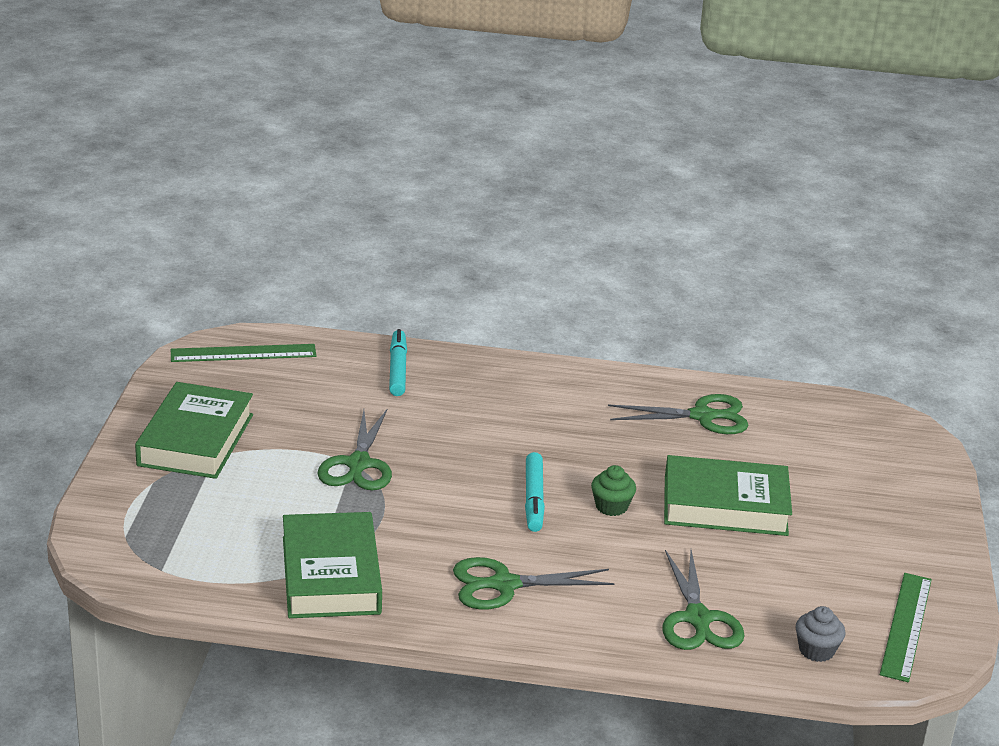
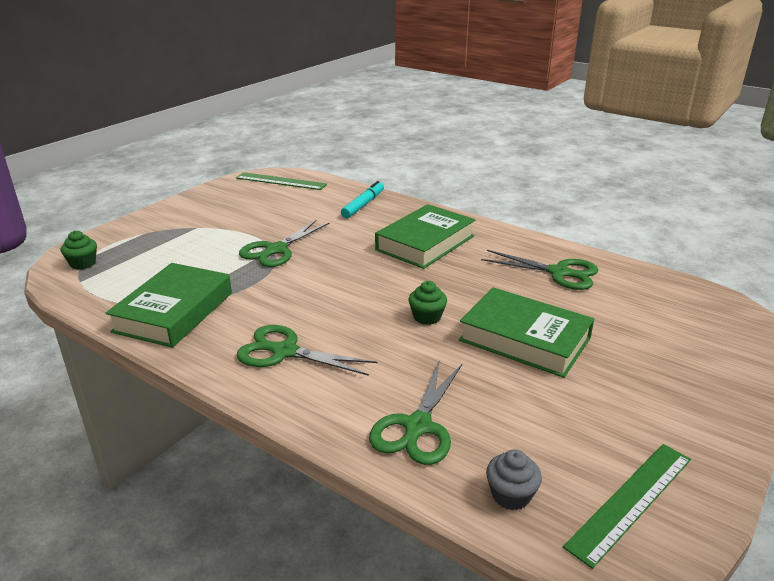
camera: 30 degrees right, 0 degrees up
(131, 545) = (83, 263): none -> green cupcake
(196, 440) = (197, 217): green book -> green book (425, 243)
(534, 499) = (372, 298): turquoise marker -> none

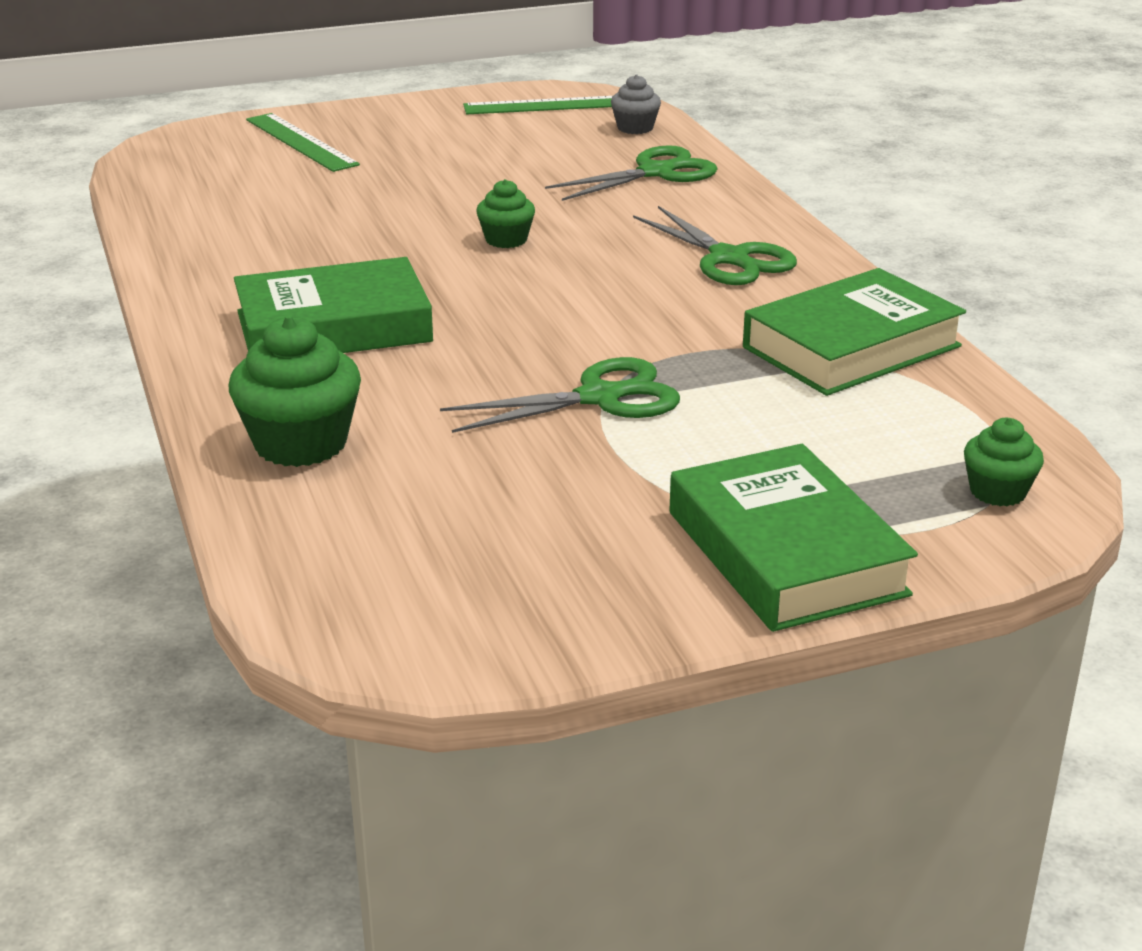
camera: 145 degrees left, 0 degrees up
(281, 181) = (376, 598): green ruler -> green ruler (301, 142)
(363, 205) = (301, 443): turquoise marker -> green cupcake
(524, 339) = (434, 192): green book -> green book (786, 553)
(559, 273) = (241, 231): green scissors -> none

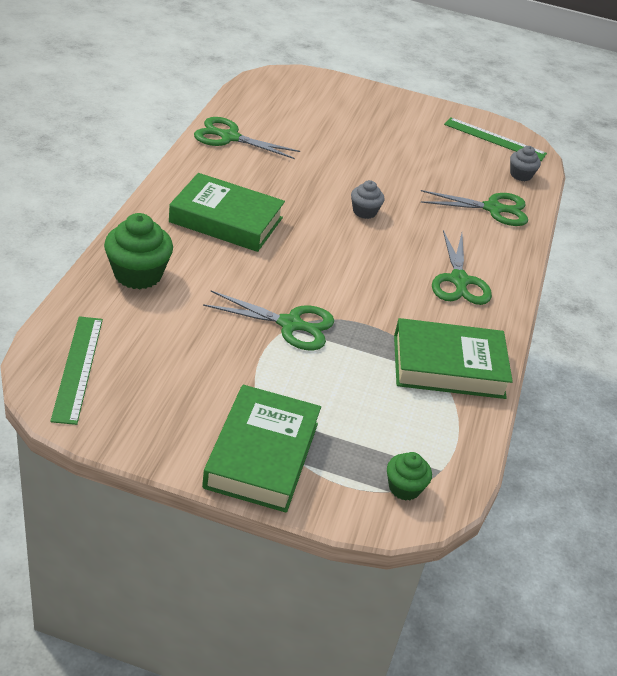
camera: 30 degrees right, 10 degrees up
(193, 236) = (229, 137): none -> green scissors
(301, 142) = (343, 104): green ruler -> green ruler (78, 368)
(506, 240) = (364, 212): green cupcake -> grey cupcake

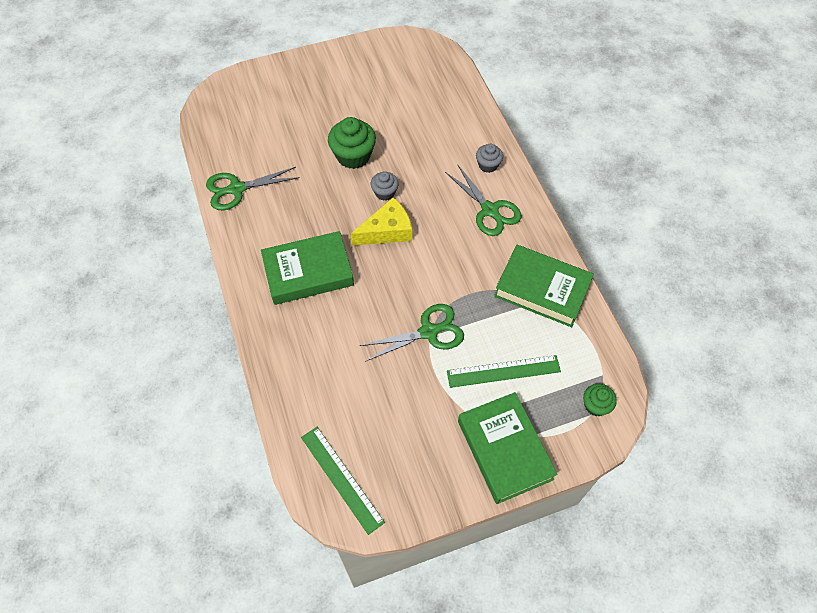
camera: 30 degrees left, 20 degrees up
(138, 274) = (300, 368): green cupcake -> green cupcake (353, 156)
(335, 236) = (387, 231): none -> yellow cheese
(448, 366) = (542, 289): green book -> green book turned 60 degrees clockwise
(493, 209) = (457, 126): green scissors -> none
(495, 139) = (404, 55): green ruler -> green ruler (503, 371)
(520, 175) = (447, 79): grey cupcake -> grey cupcake (488, 165)

